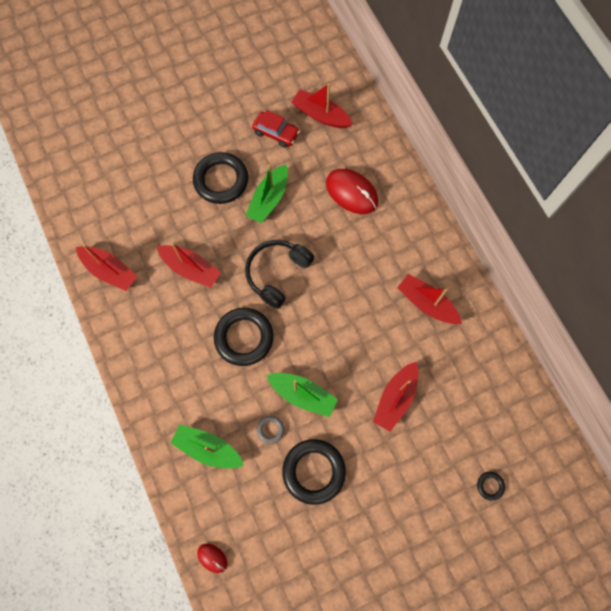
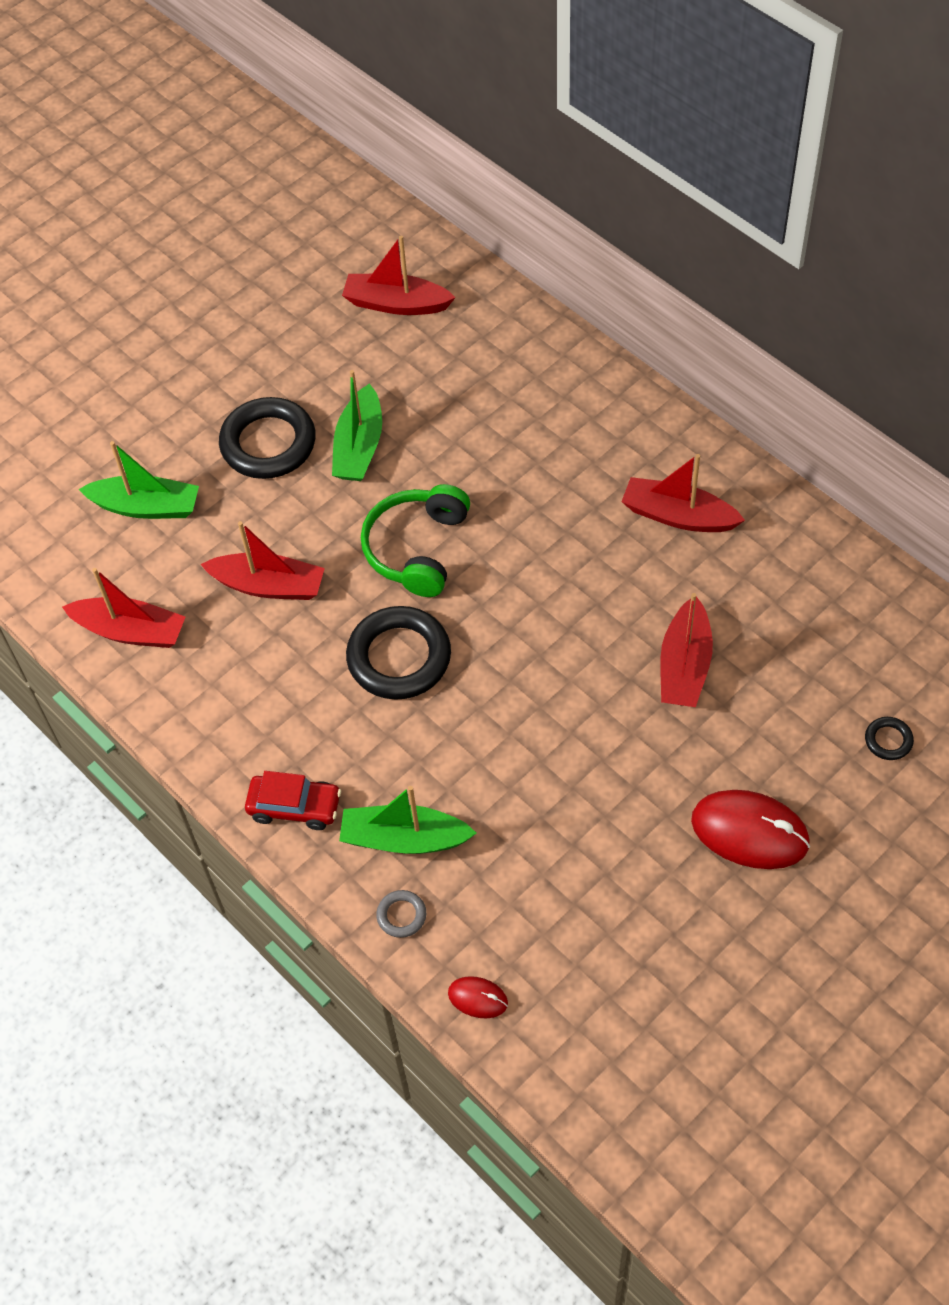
camera: 15 degrees left, 15 degrees down
(270, 429) = (498, 777): grey ring -> grey ring (401, 915)
(276, 133) = (333, 350): red car -> red car (294, 807)
(277, 274) = (417, 548): black headphones -> green headphones
(303, 395) = (531, 709): green boat -> green boat (146, 507)
(313, 471) = (595, 814): black ring -> none
(351, 192) = (492, 397): red mouse -> red mouse (749, 832)

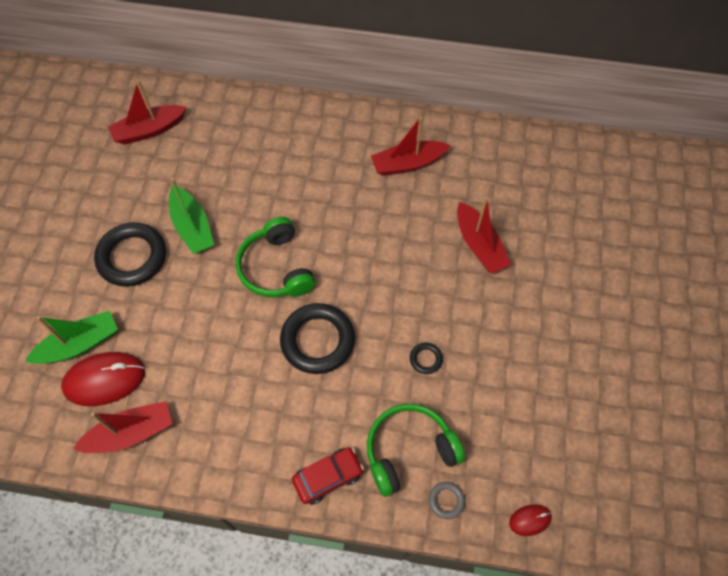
camera: 40 degrees left, 5 degrees up
(269, 585) = (201, 346): red boat -> none
(404, 838) = (409, 451): green boat -> green headphones
(749, 832) = (588, 317): red mouse -> red mouse (104, 380)
(888, 740) = (611, 222): black ring -> black ring (426, 359)

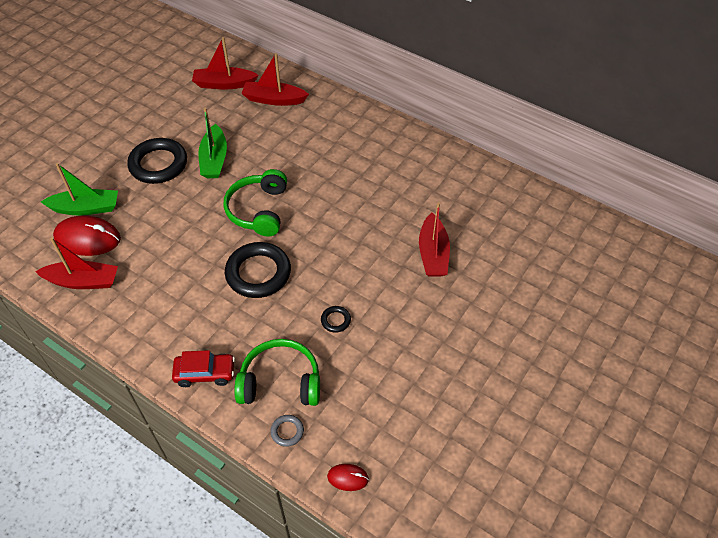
camera: 25 degrees right, 10 degrees down
(408, 164) = (409, 173): red boat -> red boat (274, 99)

